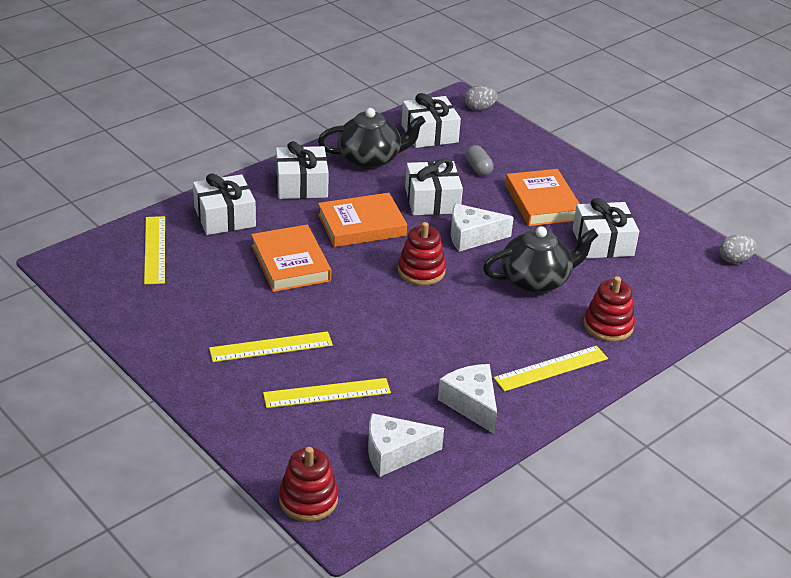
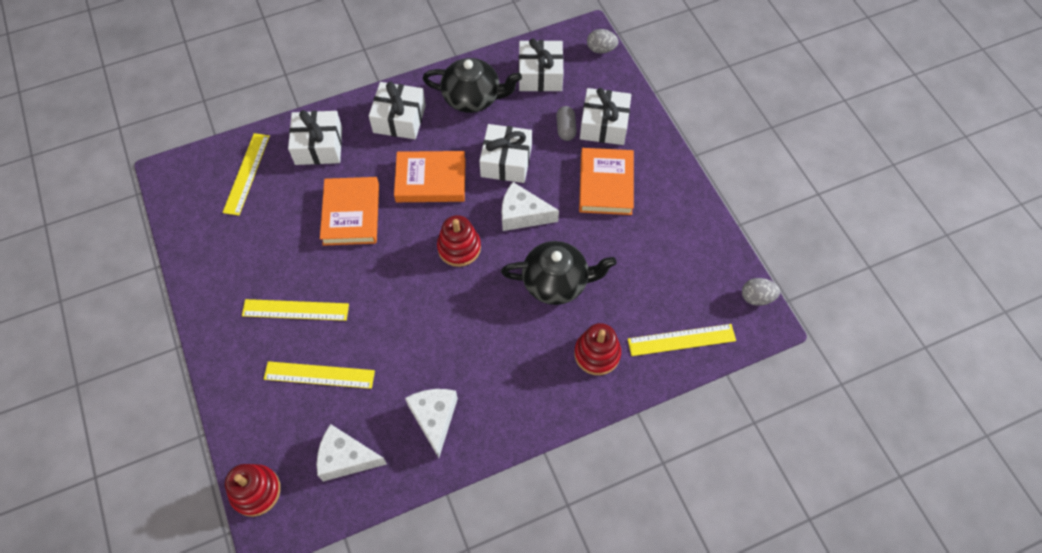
camera: 20 degrees right, 25 degrees up
(551, 368) = (522, 393): yellow ruler -> yellow ruler (681, 340)
(603, 242) = (639, 247): white gift -> white gift (604, 125)

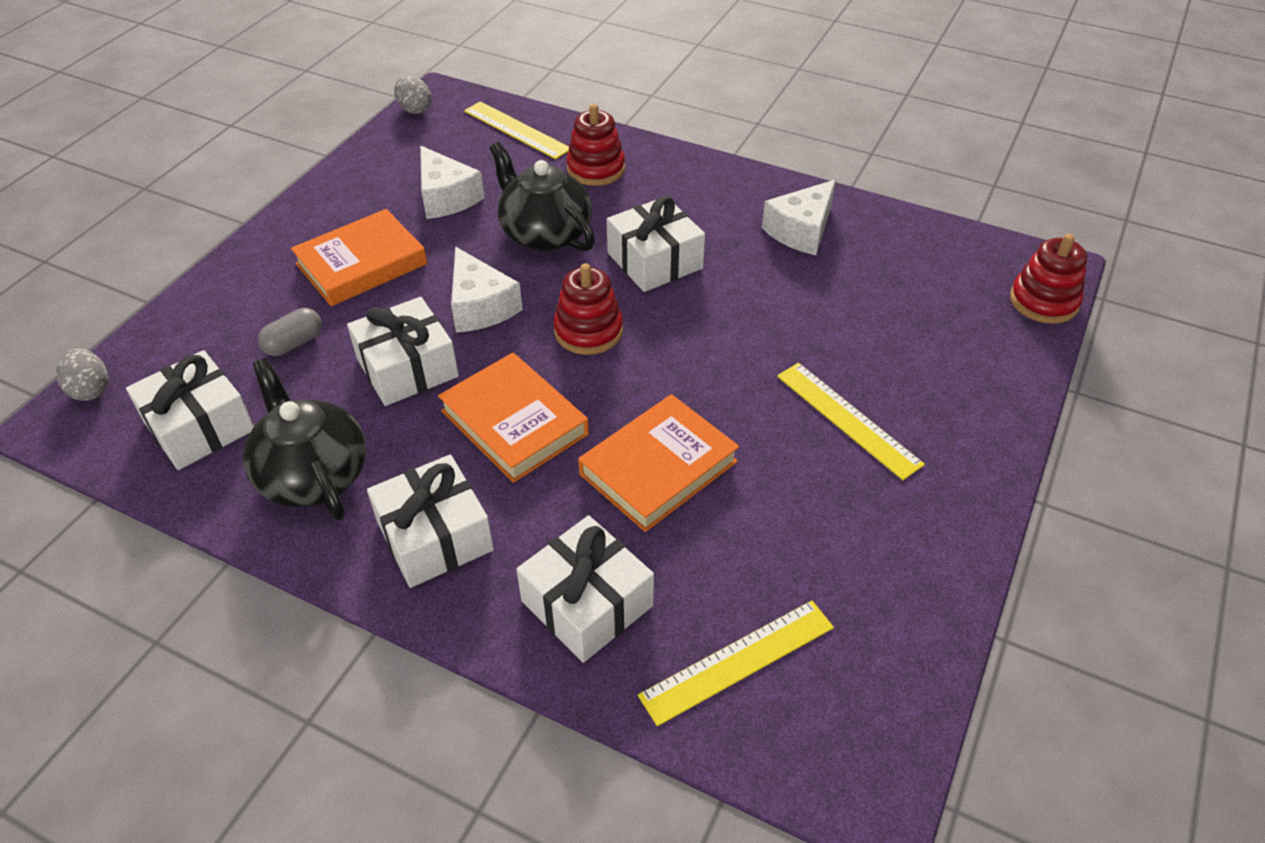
camera: 130 degrees left, 15 degrees down
(319, 375) = (882, 340): yellow ruler -> none
(346, 458) = (921, 262): white cheese -> white cheese (446, 197)
(604, 125) = (255, 313): white gift -> white gift (654, 261)

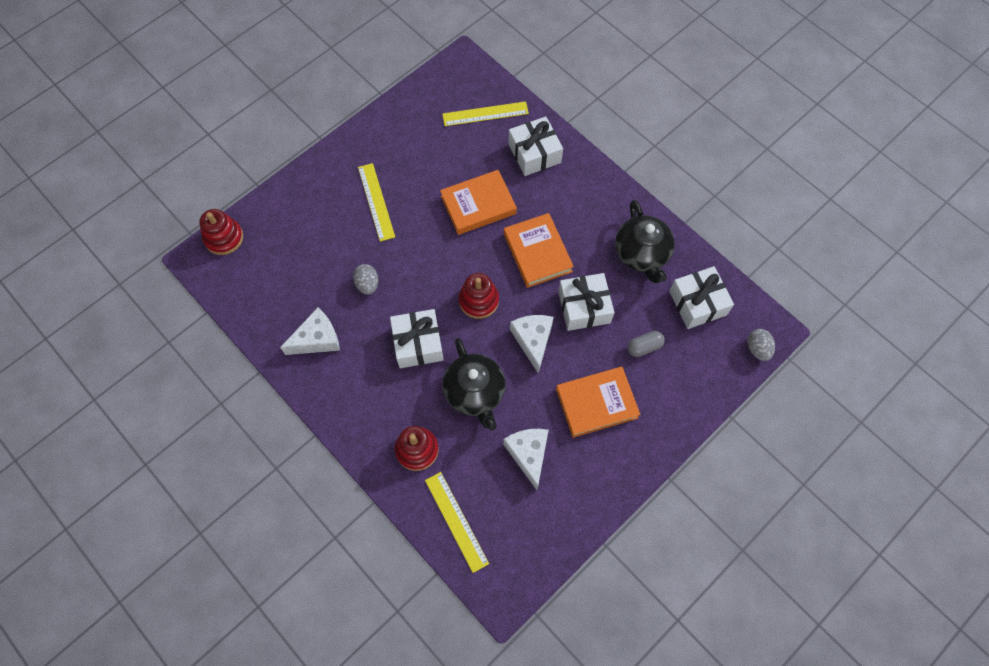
camera: 160 degrees left, 20 degrees up
(415, 109) = (527, 582): grey egg -> grey egg (367, 284)
(435, 536) = (590, 203): white gift -> none

